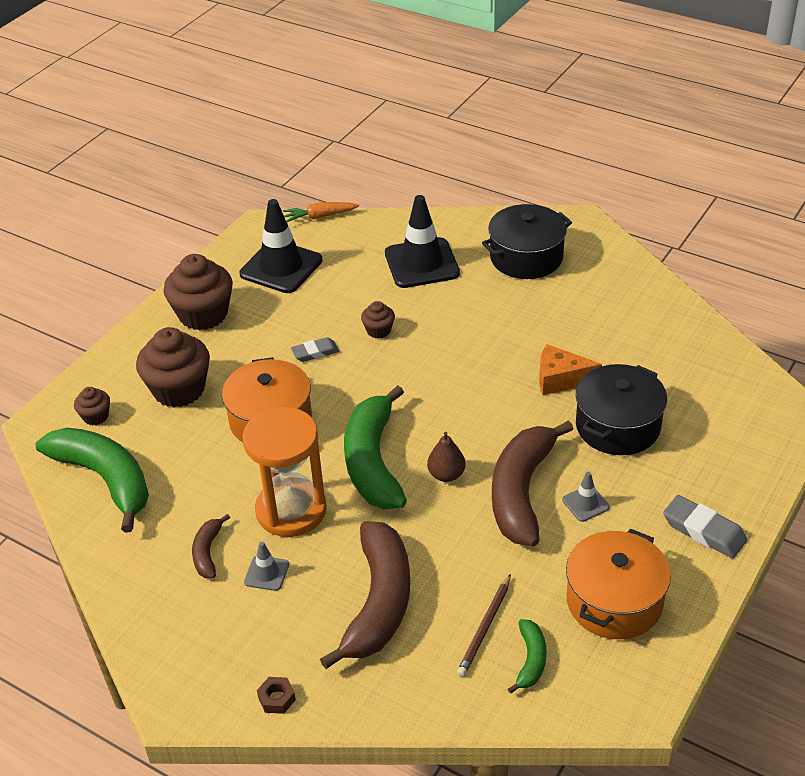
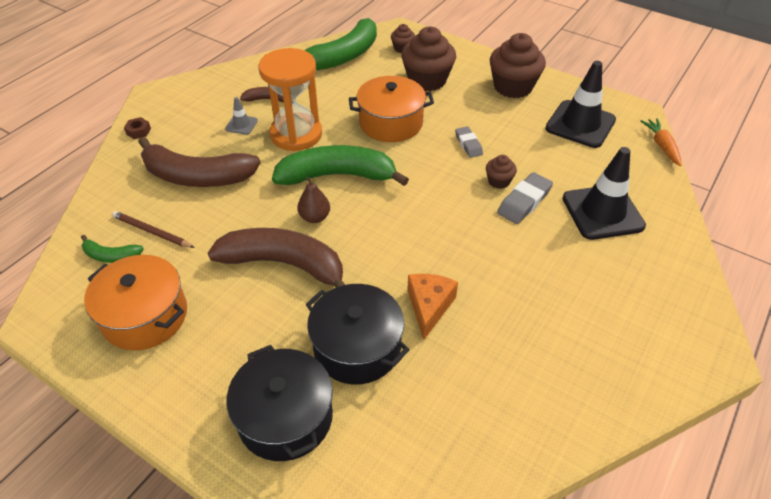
camera: 90 degrees right, 5 degrees up
(526, 257) = (629, 296): black pot -> black pot (285, 417)
(585, 503) = (260, 308): grey traffic cone -> none
(703, 531) = (201, 401): grey eraser -> grey eraser (524, 202)

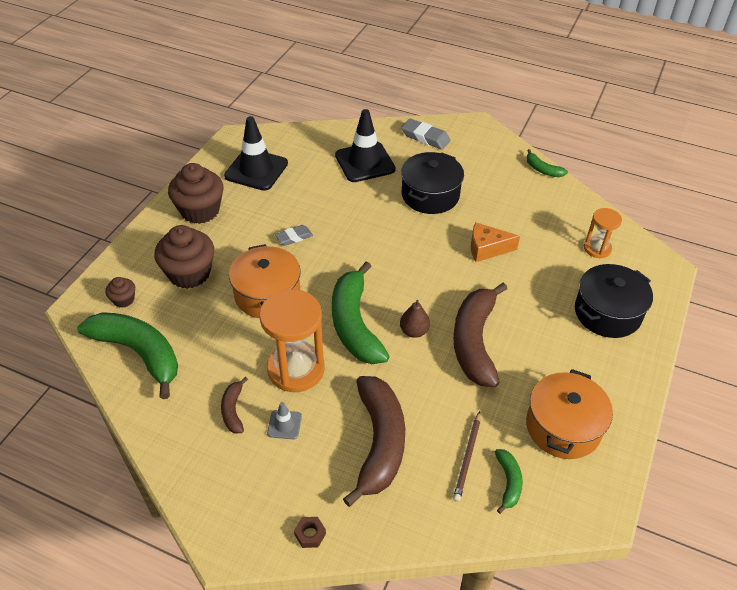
camera: 100 degrees left, 0 degrees up
(357, 347) = (537, 283): black pot -> black pot (430, 195)
(411, 446) = (597, 248): none -> orange hourglass
(498, 181) = (341, 217): brown cupcake -> none
(524, 202) = (362, 202): grey eraser -> grey eraser (425, 137)
(604, 422) = (542, 170): none -> green banana
(661, 146) = (280, 129): orange carrot -> none

